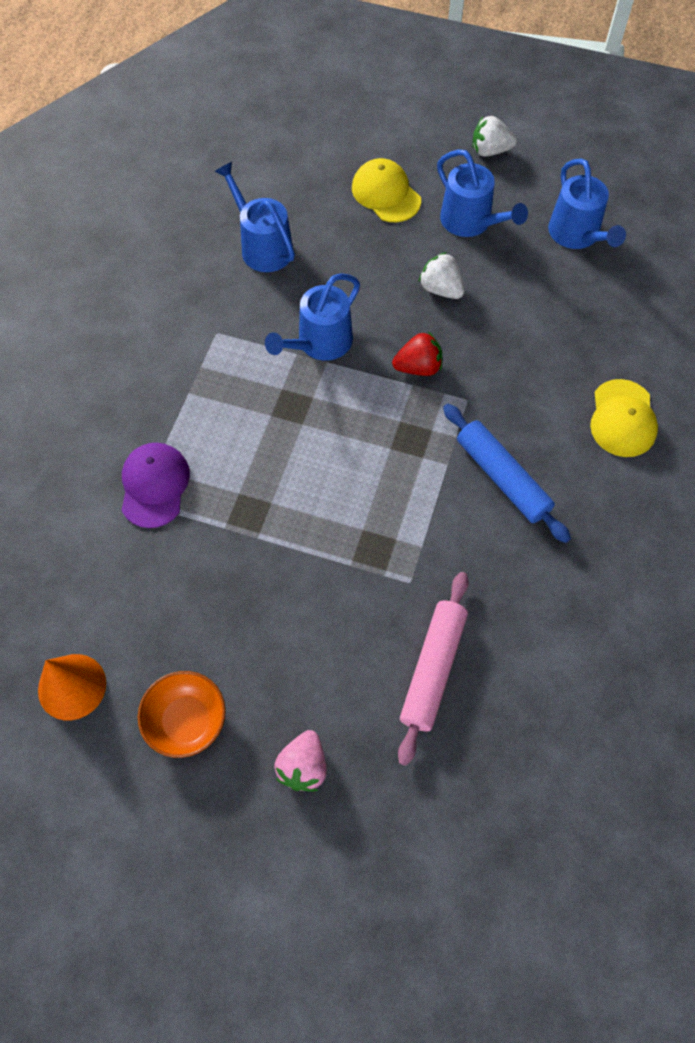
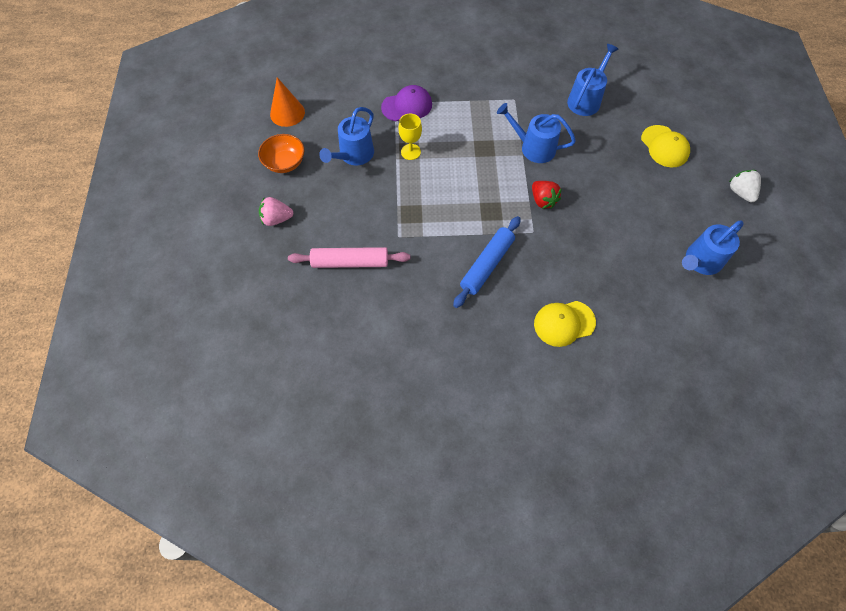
camera: 70 degrees right, 0 degrees up
(253, 511) = (410, 152): none -> yellow goblet
(386, 194) = (664, 146): yellow cap -> yellow cap turned 120 degrees clockwise
(441, 289) = (608, 196): white strawberry -> none
(470, 222) = (671, 197): blue watering can -> blue watering can (354, 155)

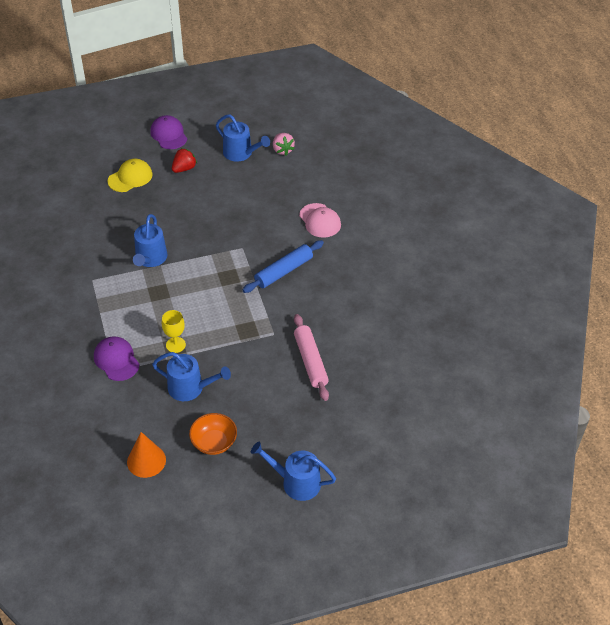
camera: 105 degrees left, 15 degrees down
(276, 219) = (282, 429): pink strawberry -> pink strawberry (282, 150)
(487, 265) = (283, 271): blue rolling pin -> blue rolling pin turned 60 degrees counterclockwise
(543, 200) = (208, 245): red strawberry -> red strawberry (184, 168)
(564, 323) = (320, 220): yellow cap -> pink cap
(586, 100) = (84, 230): blue watering can -> blue watering can (296, 482)
(740, 192) = (168, 134): white strawberry -> purple cap

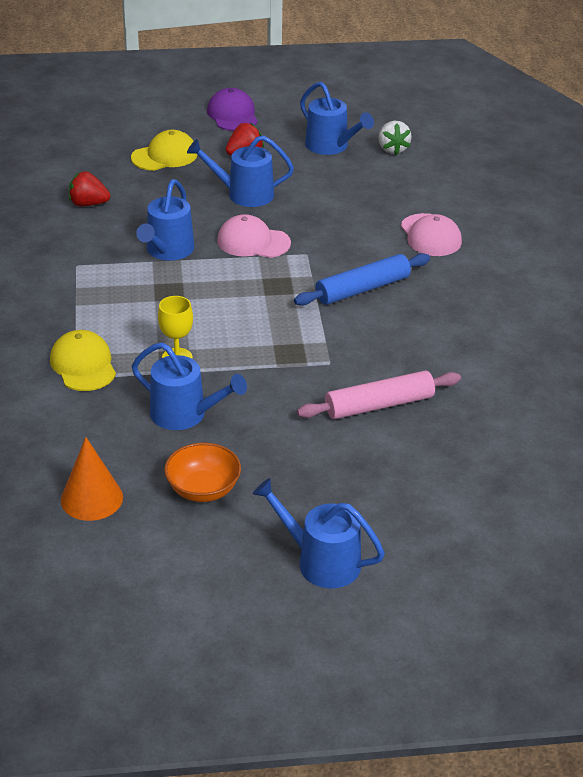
camera: 10 degrees right, 10 degrees down
(88, 227) = (88, 204): none -> red strawberry
(116, 360) = (83, 365): purple cap -> yellow cap
(191, 203) = (244, 194): none -> blue watering can
(205, 243) = (253, 242): none -> pink cap
(282, 150) = (393, 149): pink strawberry -> white strawberry
(310, 361) = (379, 405): pink rolling pin -> pink rolling pin turned 75 degrees clockwise

